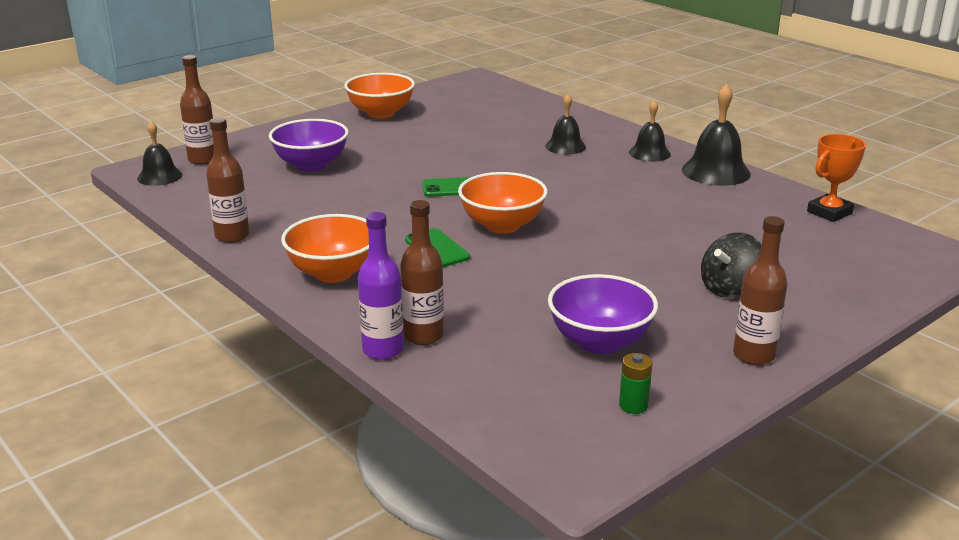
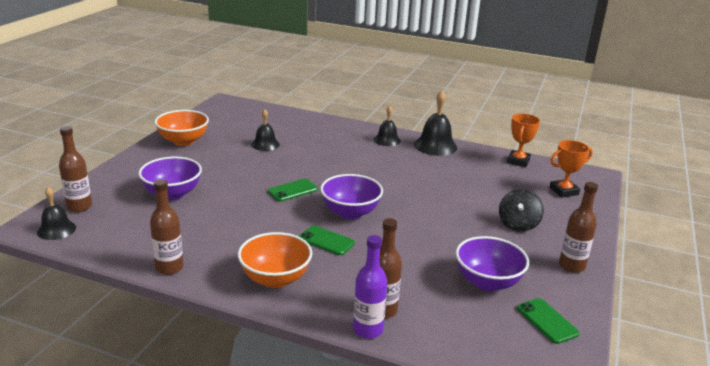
camera: 30 degrees left, 0 degrees up
(502, 225) = (350, 212): orange bowl -> purple bowl
(565, 146) = (332, 144): black bell -> black bell (265, 144)
(633, 405) = (547, 321): green battery -> green phone
(860, 264) = (564, 191): none -> orange trophy

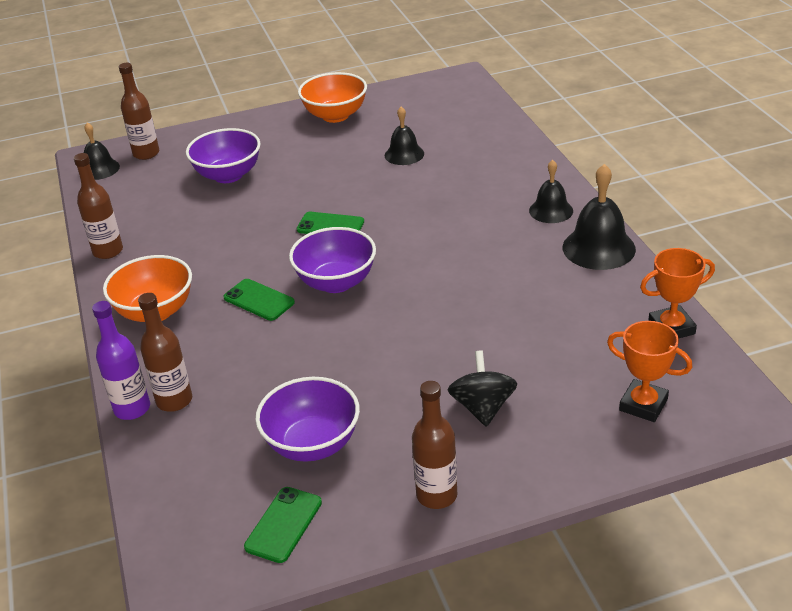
camera: 55 degrees right, 10 degrees up
(326, 241) = (259, 300): green phone -> green phone turned 45 degrees counterclockwise
(518, 225) = (482, 407): black spinning top -> black spinning top turned 105 degrees clockwise

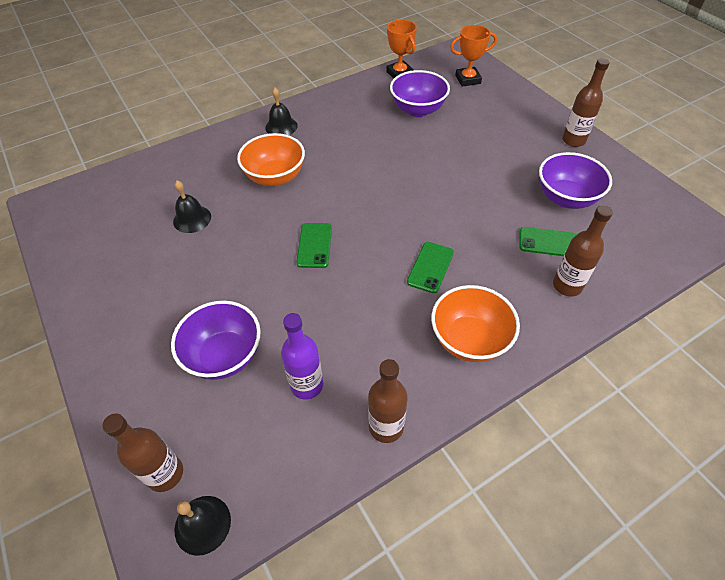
camera: 105 degrees left, 15 degrees up
(132, 409) = (589, 311): purple bottle -> purple bottle (307, 385)
(283, 524) = (634, 196): green phone -> green phone (548, 242)
(335, 115) = (102, 289): orange bowl -> orange bowl (275, 177)
(336, 282) = (394, 224): purple bowl -> purple bowl (418, 110)
(482, 407) = (497, 133): black spinning top -> none
(598, 248) = (325, 103): black bell -> none
(643, 405) = (468, 79): orange trophy -> orange trophy turned 60 degrees clockwise

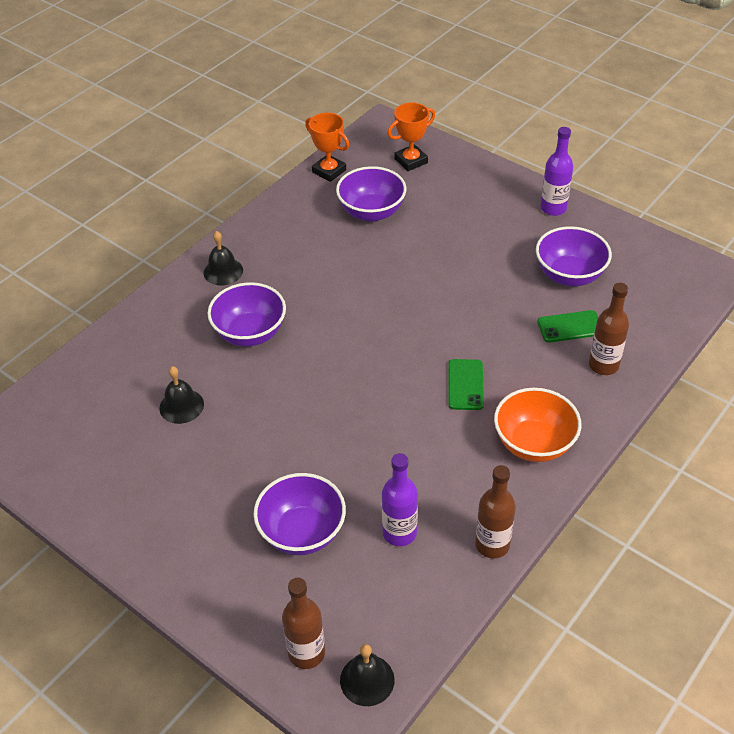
camera: 20 degrees left, 5 degrees down
(275, 177) = (250, 333): orange bowl -> purple bowl
(314, 245) = (335, 396): green phone -> none
(573, 140) = (553, 208): brown bottle -> purple bottle

